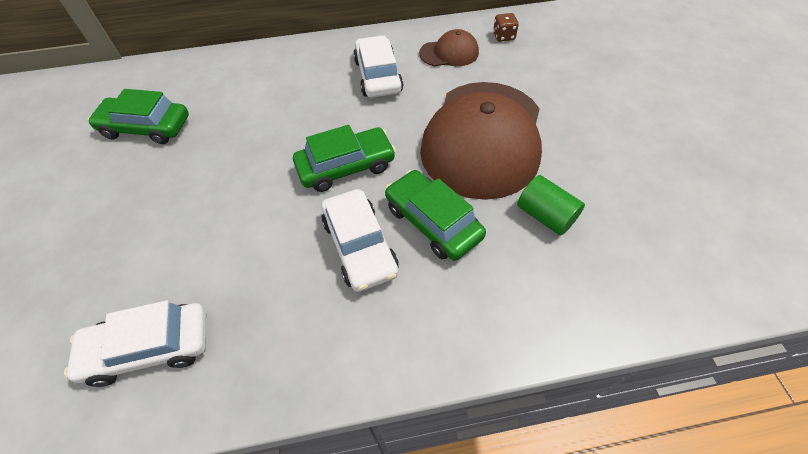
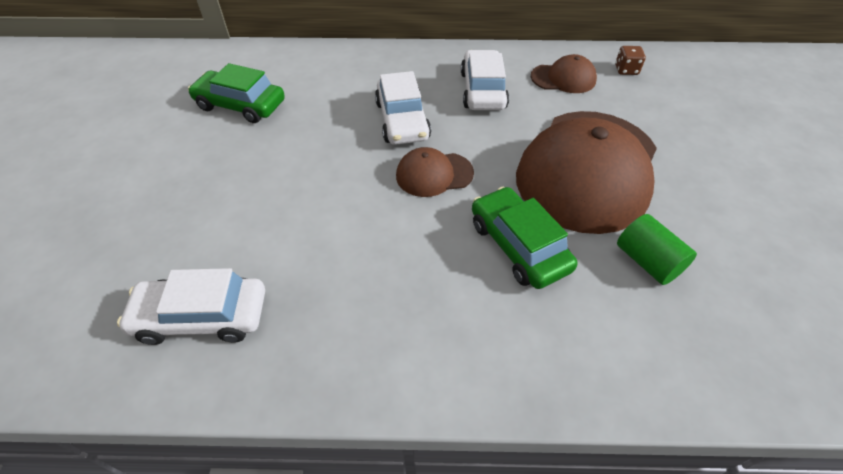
camera: 10 degrees right, 5 degrees down
(346, 167) = (434, 174): green car -> brown cap
(359, 246) = (435, 256): white car -> white car (402, 120)

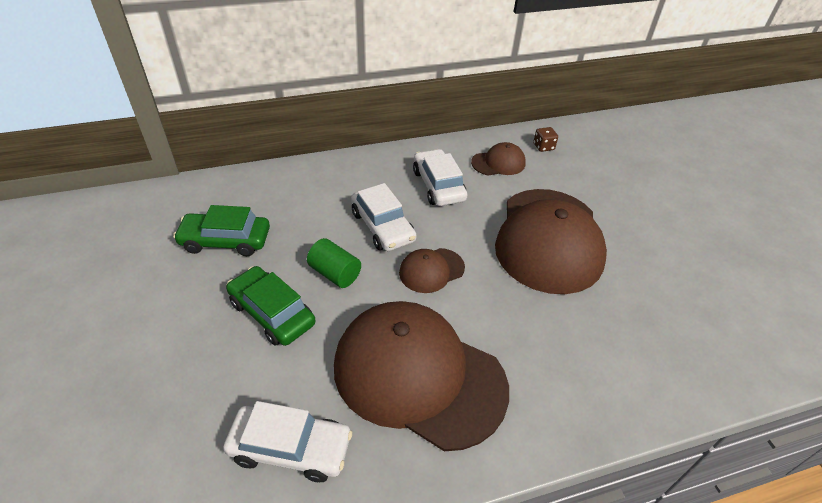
camera: 20 degrees left, 5 degrees down
(202, 316) = (290, 448): white car -> white car turned 150 degrees counterclockwise
(368, 279) = (418, 375): none -> brown cap
(518, 245) = (524, 316): green car -> green car (272, 313)
(647, 261) = (620, 306): green cylinder -> green cylinder (335, 273)

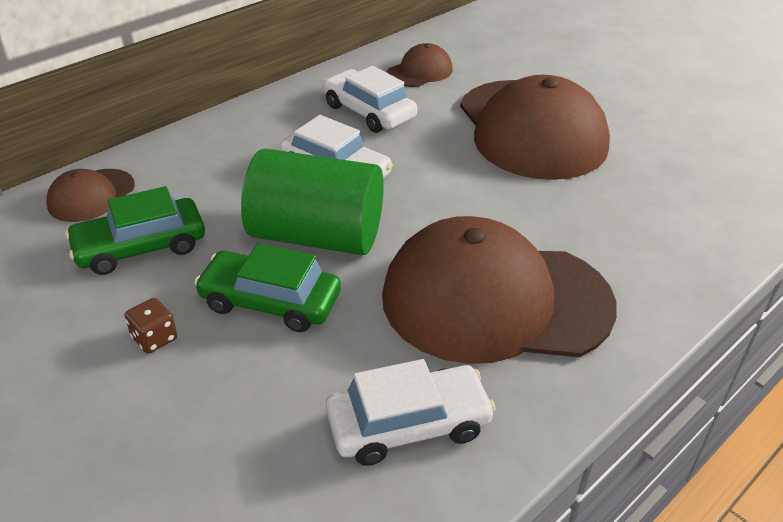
camera: 25 degrees left, 5 degrees down
(335, 273) = (316, 236): green cylinder -> green cylinder, size x1.95
(431, 270) = (428, 197): brown cap -> brown cap (91, 195)
(543, 147) = (457, 43): brown dice -> brown dice (154, 338)

